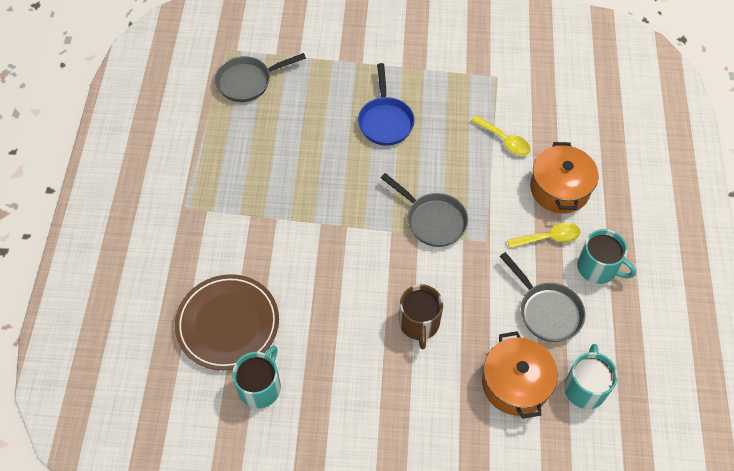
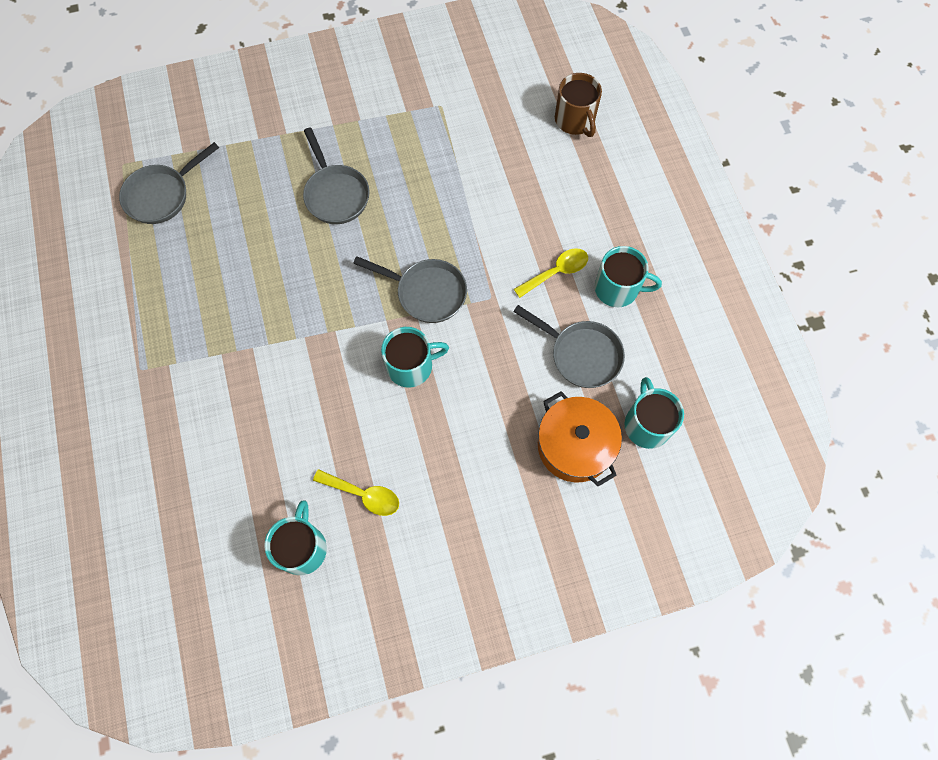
camera: 20 degrees left, 10 degrees up
(228, 324) = (240, 489): brown plate -> none
(385, 121) = (335, 194): blue pan -> grey pan
(399, 274) = (411, 366): none -> turquoise mug
(419, 323) = (451, 414): brown mug -> brown mug (575, 120)
(504, 140) = (473, 176): yellow spoon -> yellow spoon (363, 494)
(559, 188) = (549, 213): orange pot -> none

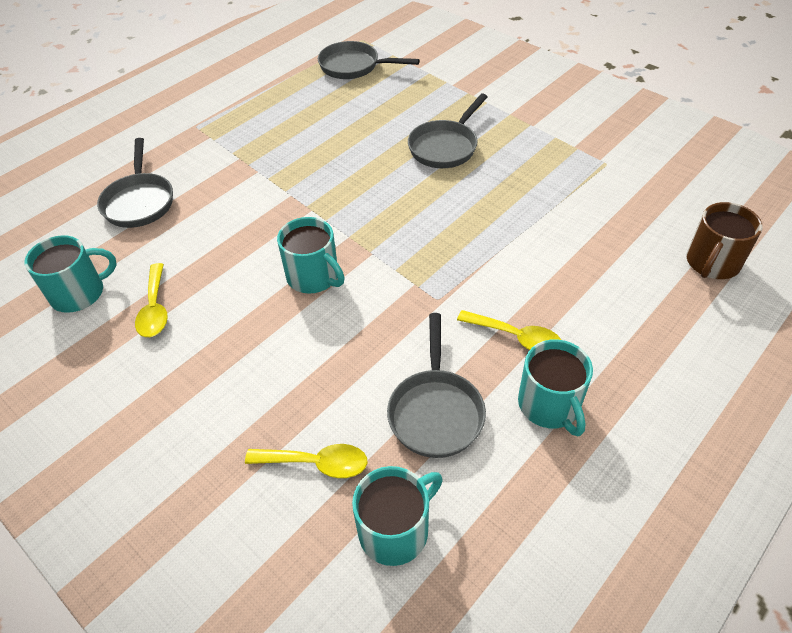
camera: 60 degrees right, 20 degrees down
(426, 292) = (401, 249): grey pan -> grey pan (139, 202)
(574, 446) = (316, 463): orange pot -> yellow spoon

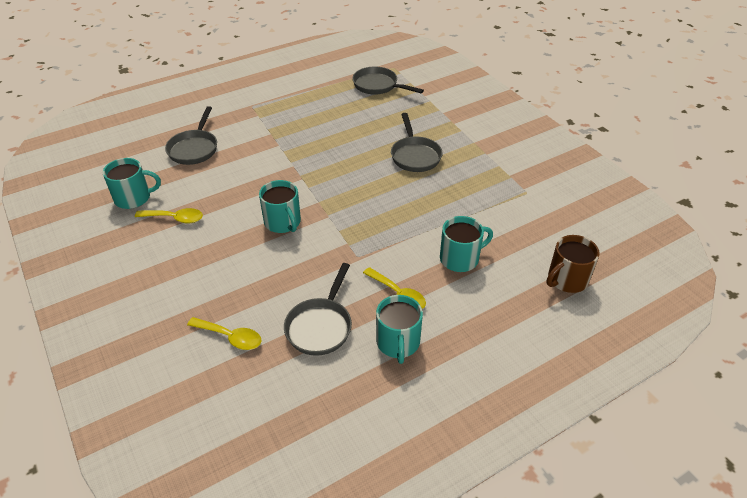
camera: 15 degrees right, 5 degrees down
(155, 308) = (175, 218): yellow spoon -> yellow spoon turned 90 degrees counterclockwise
(395, 530) = (260, 389): turquoise mug -> turquoise mug (460, 258)
(445, 147) = (415, 155): grey pan -> grey pan turned 60 degrees counterclockwise

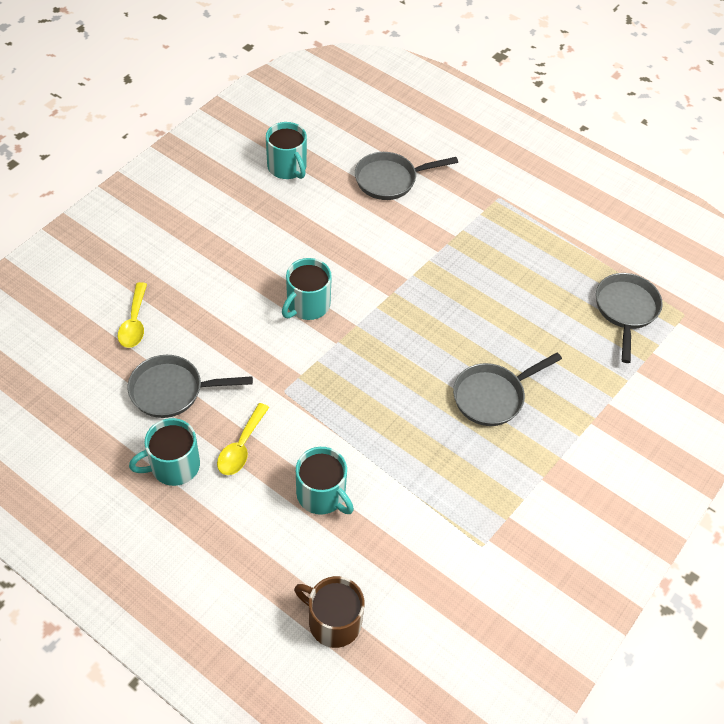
camera: 65 degrees right, 10 degrees up
(175, 218) = (272, 212): yellow spoon -> none

